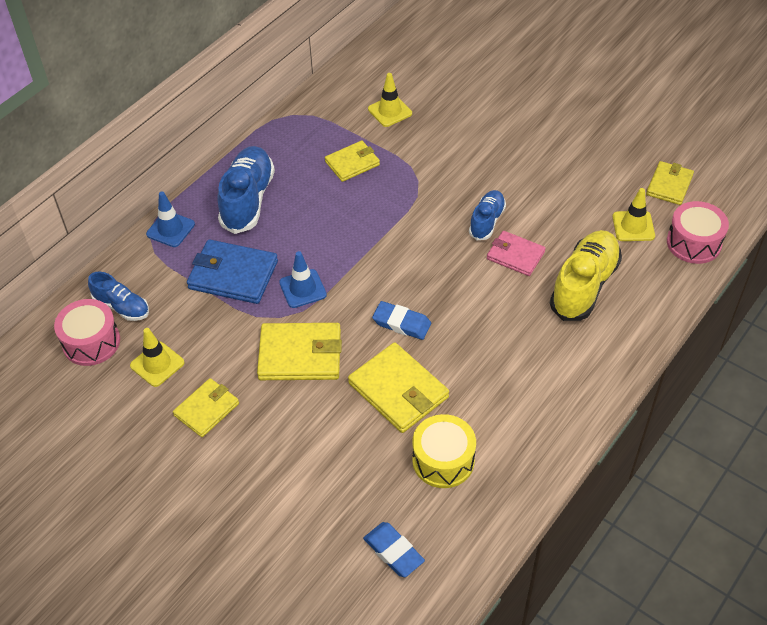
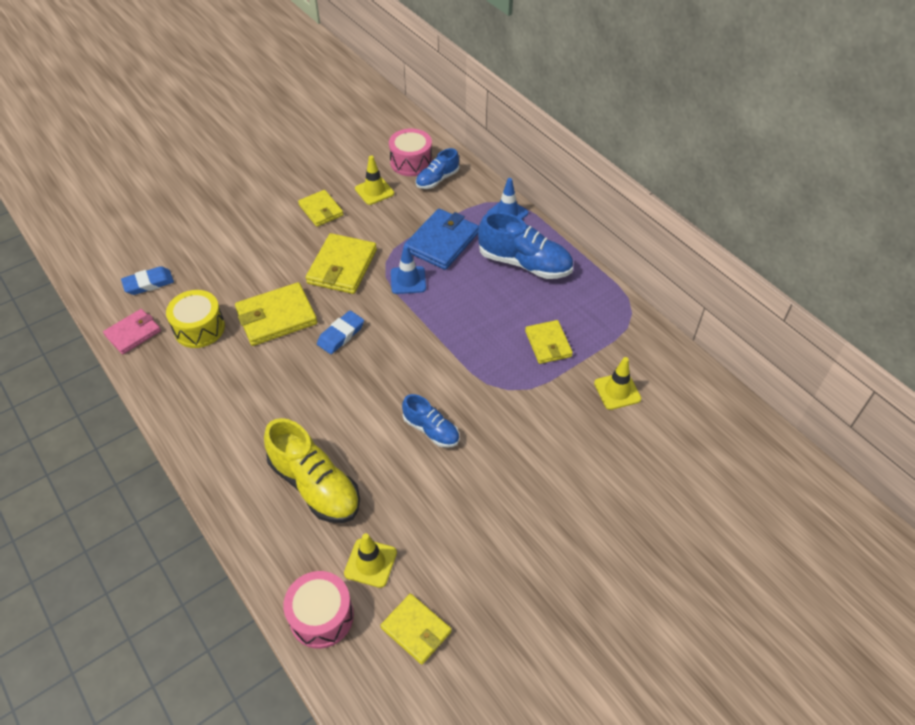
camera: 105 degrees right, 0 degrees up
(515, 255) = (378, 440): pink wallet -> pink wallet (133, 333)

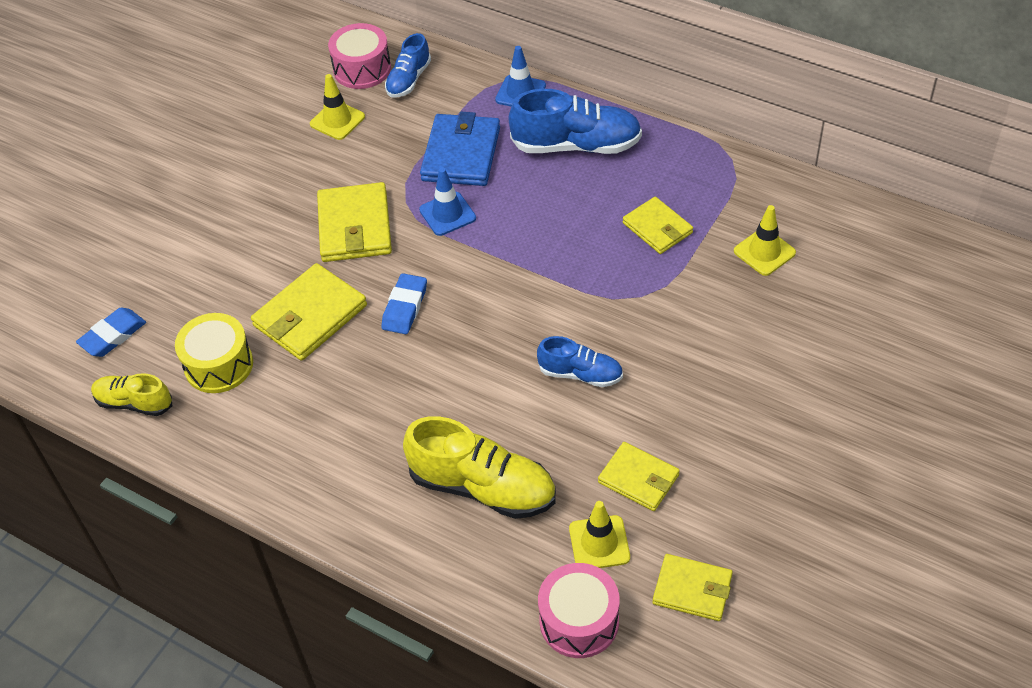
camera: 20 degrees left, 0 degrees up
(133, 333) = (134, 403): pink wallet -> yellow shoe
(321, 210) = (283, 167): yellow wallet -> yellow wallet (638, 479)

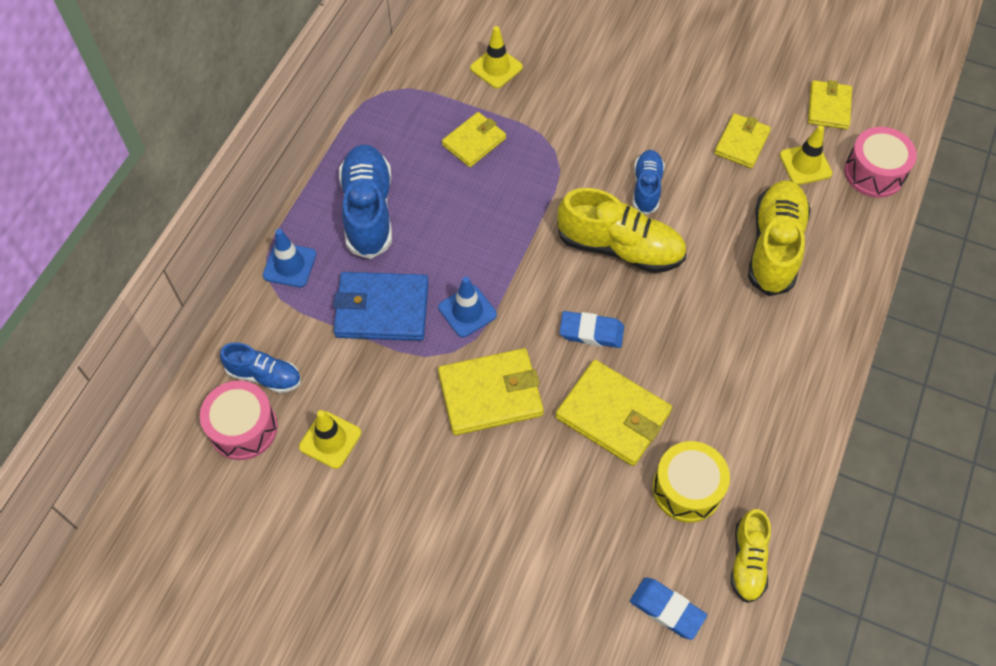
camera: 100 degrees left, 10 degrees up
(503, 341) = (619, 248): none -> yellow shoe

